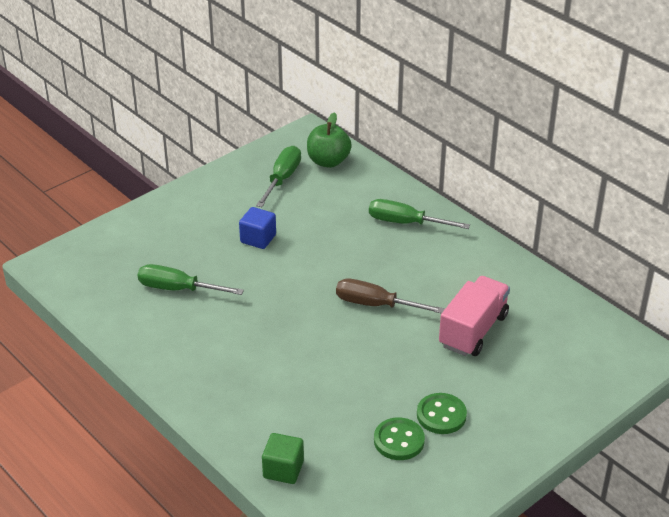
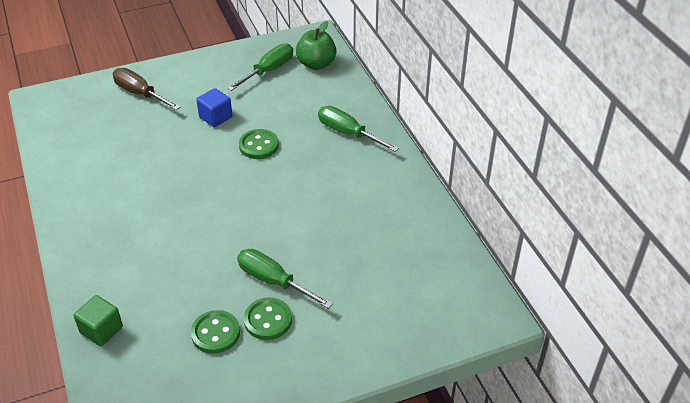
camera: 20 degrees right, 5 degrees up
(178, 289) = (124, 145): green screwdriver -> green screwdriver (274, 281)
(322, 256) = (258, 145): none -> green button
(376, 305) = (276, 201): brown screwdriver -> brown screwdriver (140, 94)
(473, 330) = (346, 247): pink truck -> none

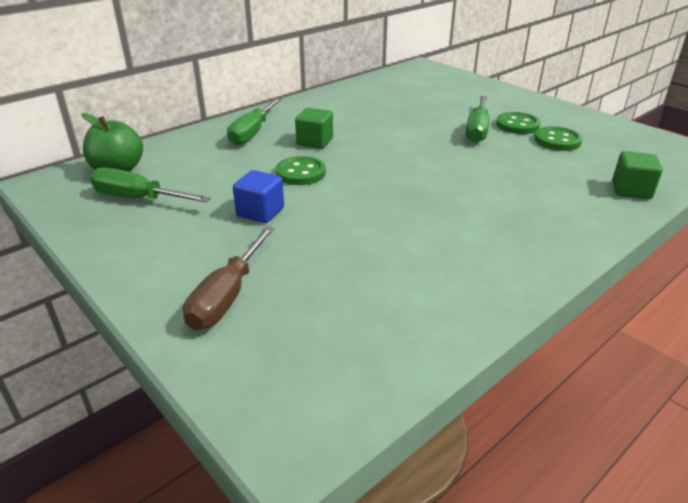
camera: 110 degrees left, 10 degrees down
(310, 165) = (315, 142): none -> green cube

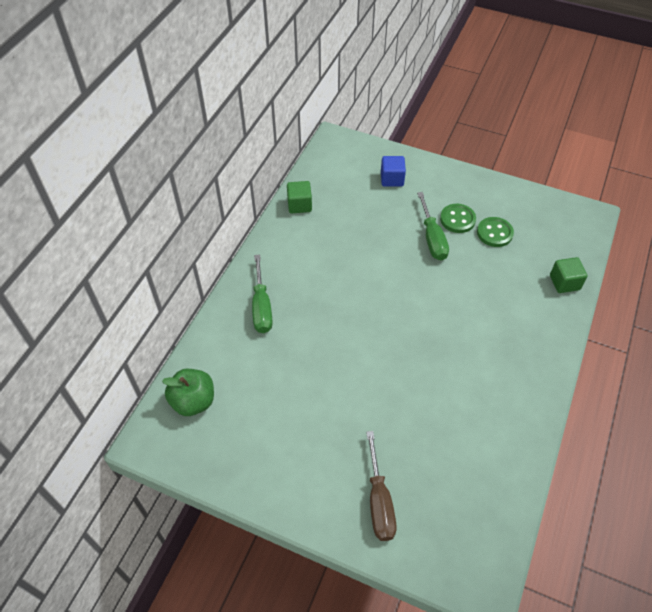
camera: 25 degrees left, 20 degrees up
(139, 198) = (240, 429): green screwdriver -> none
(260, 212) = (340, 408): blue cube -> blue cube (392, 179)
(301, 173) = (337, 348): green button -> none
(315, 142) = (320, 301): green cube -> green cube (299, 205)

